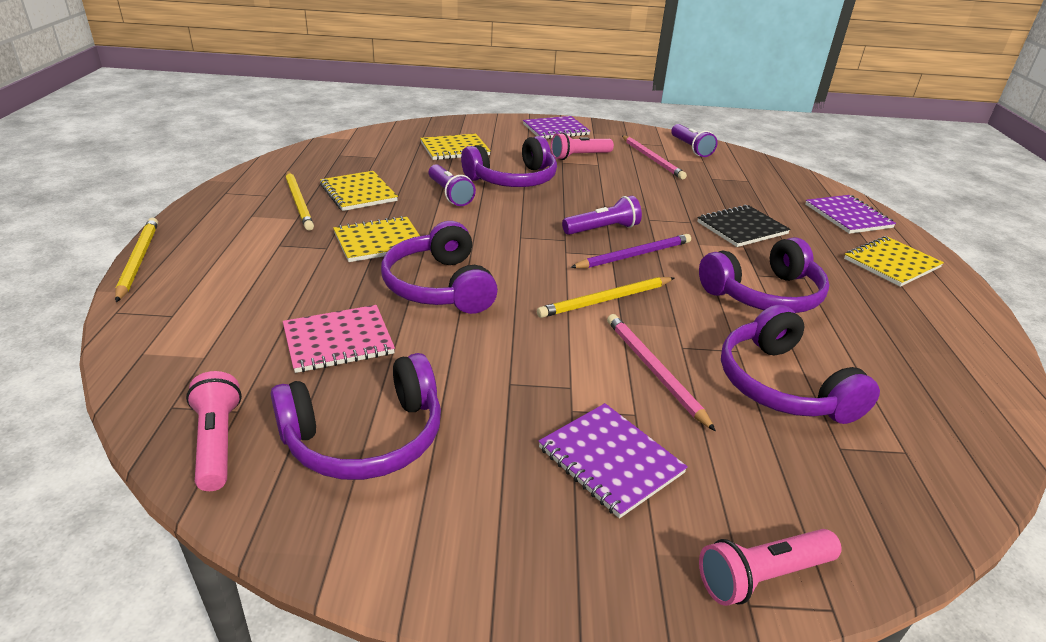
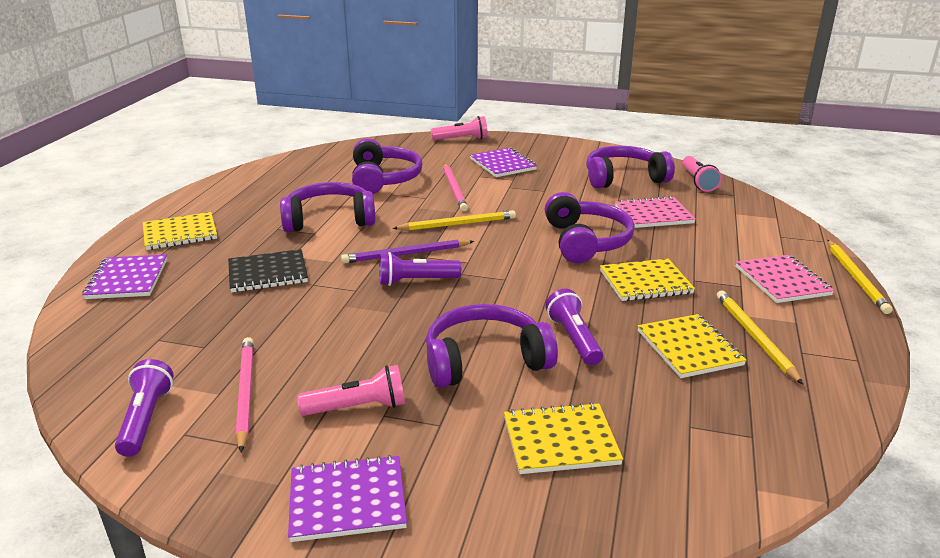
camera: 165 degrees left, 5 degrees down
(229, 252) = (782, 281): none -> pink notebook

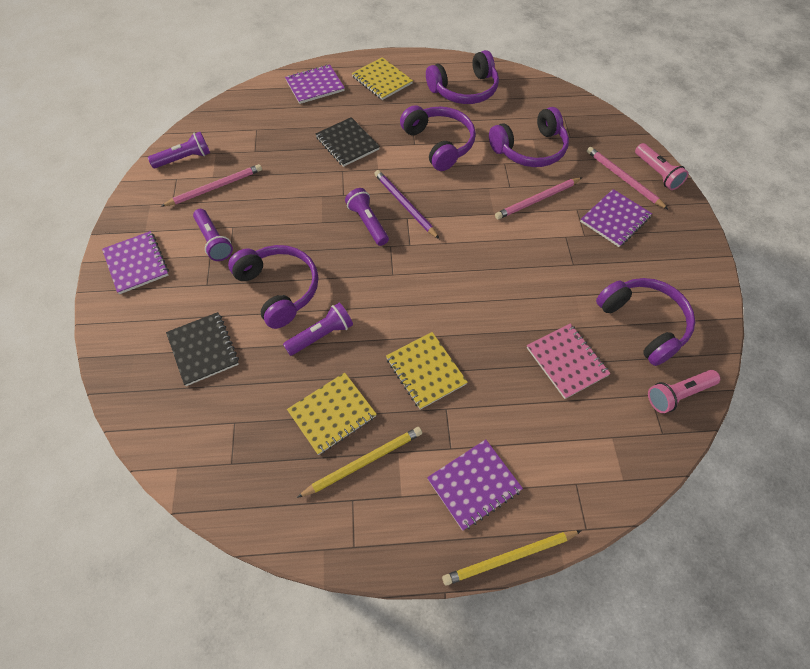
camera: 70 degrees right, 30 degrees up
(358, 407) = (214, 241): pink flashlight -> purple flashlight
(457, 224) = (470, 221): yellow pencil -> none
(458, 151) = (623, 179): none -> pink pencil
(560, 441) = (203, 349): yellow notebook -> black notebook
(586, 241) = (482, 315): purple headphones -> purple headphones (464, 90)
(782, 281) = (474, 484): pink notebook -> purple notebook

